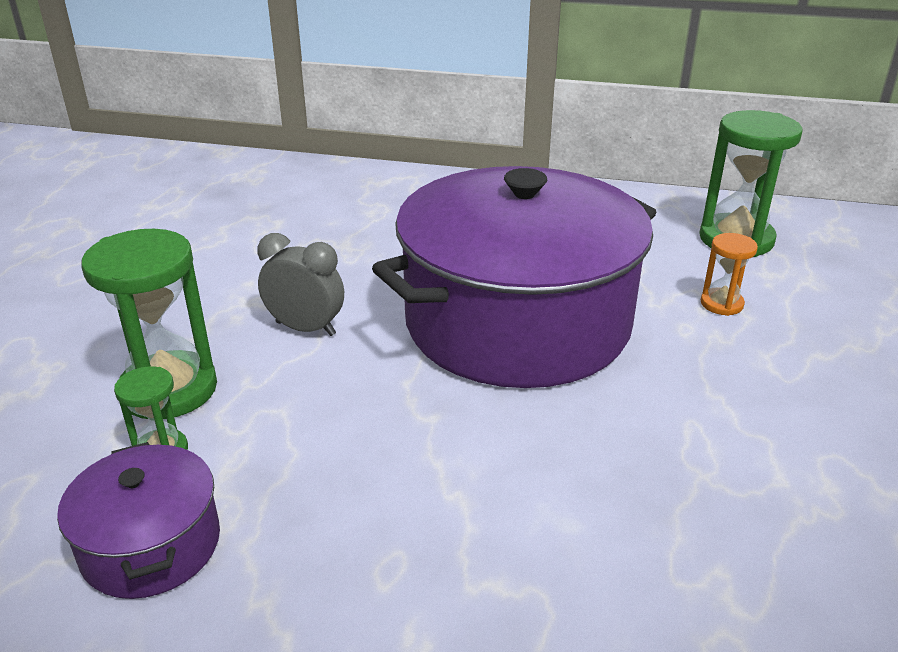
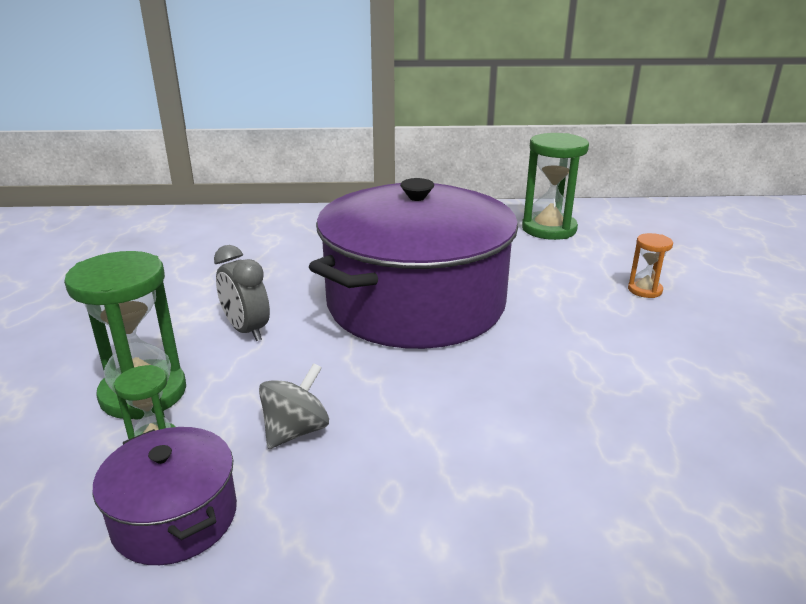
camera: 15 degrees left, 5 degrees down
(305, 328) = (246, 330): grey clock -> grey clock turned 135 degrees counterclockwise
(314, 467) = (296, 431): none -> grey spinning top
(721, 304) = (558, 271): orange hourglass -> orange hourglass (644, 290)

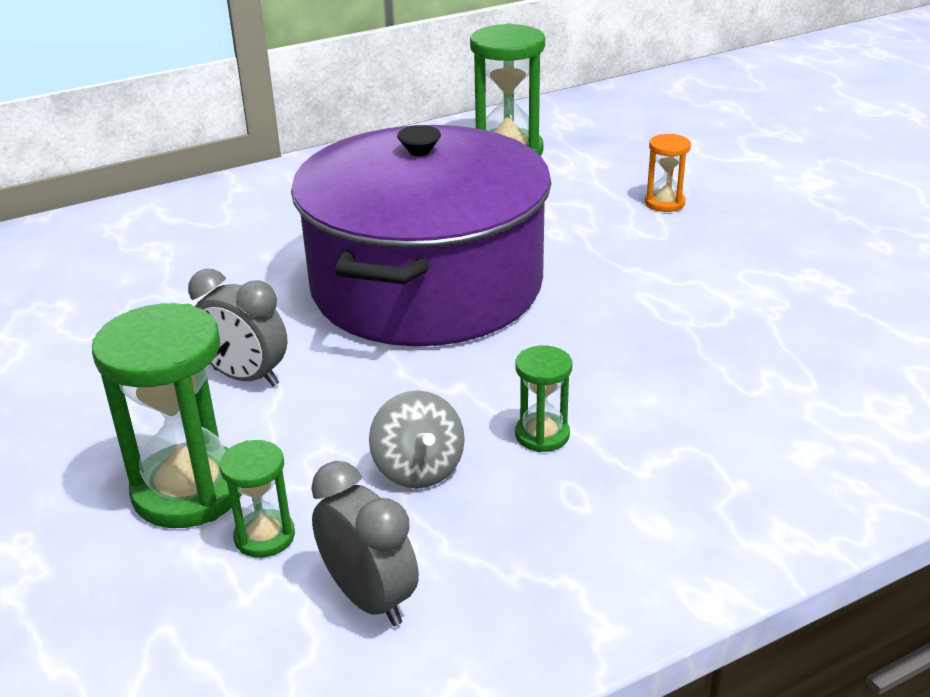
camera: 25 degrees left, 5 degrees up
(175, 517) = (369, 598): purple pot -> grey clock
(296, 431) = (418, 469): grey spinning top -> grey spinning top turned 150 degrees clockwise
(406, 436) = (542, 435): none -> green hourglass

